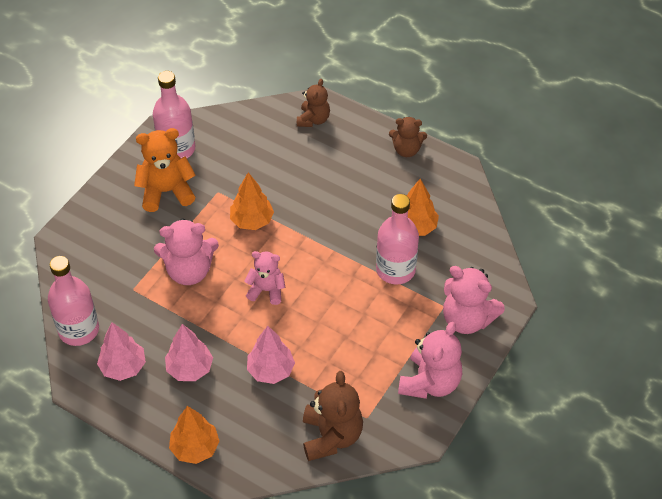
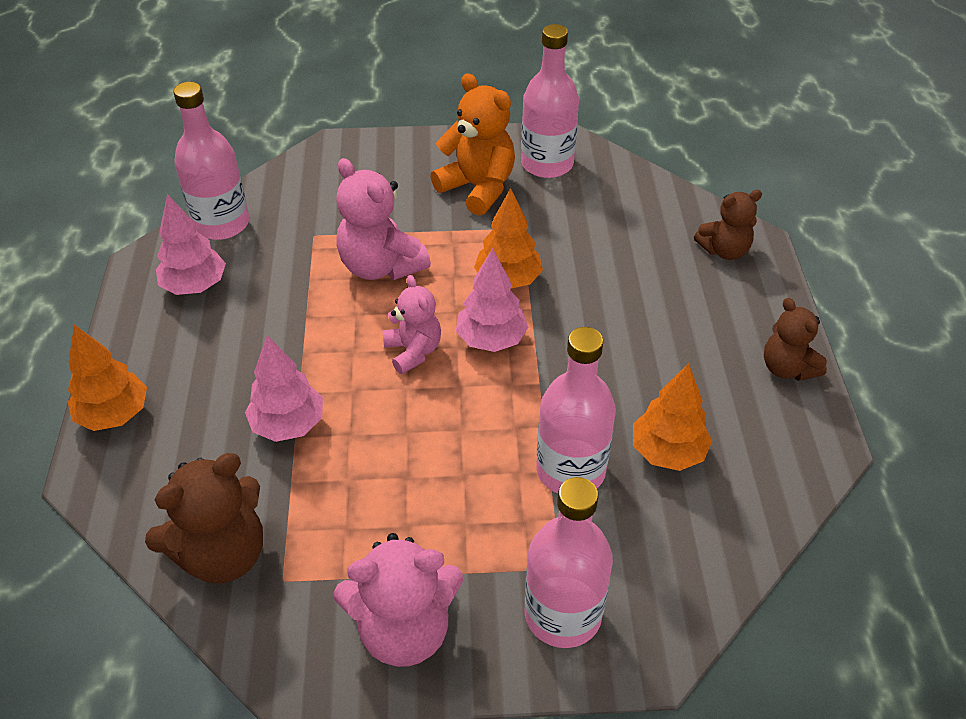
camera: 55 degrees right, 5 degrees down
(190, 368) = (234, 344): pink tree -> pink tree (491, 339)
(467, 319) = (562, 614): pink teddy bear -> pink bottle

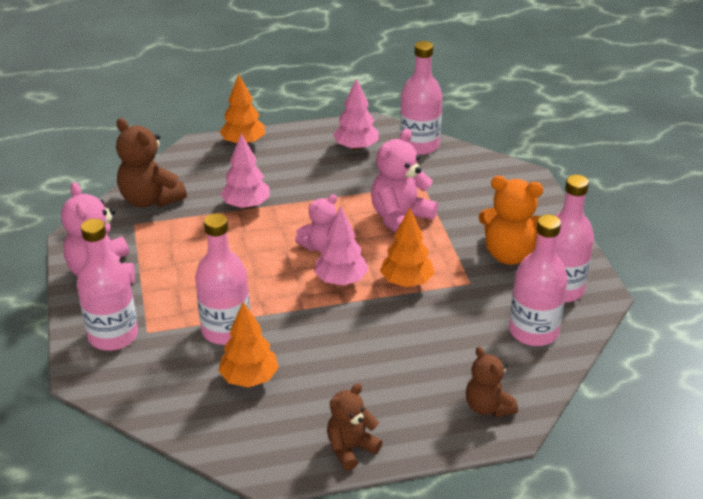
camera: 80 degrees right, 10 degrees down
(478, 188) = (510, 254): orange teddy bear -> orange teddy bear turned 75 degrees clockwise
(612, 196) = (533, 331): none -> pink bottle

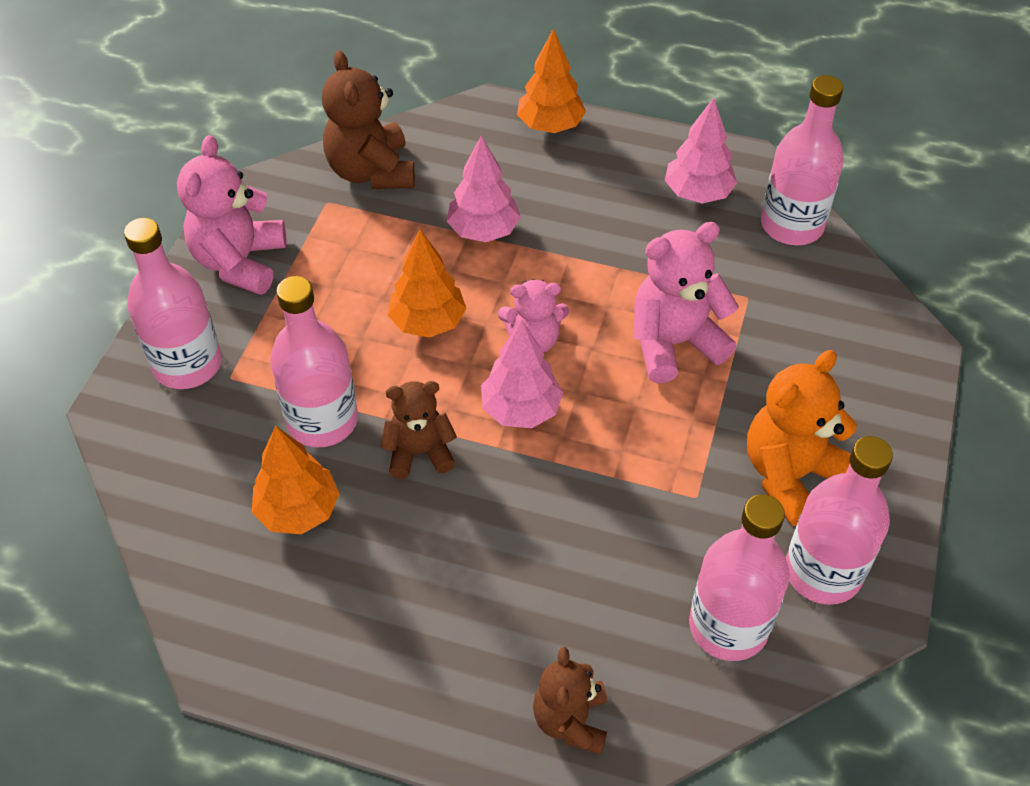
camera: 30 degrees right, 15 degrees up
(350, 448) = (344, 688): brown teddy bear -> brown teddy bear (419, 452)
(406, 282) = (607, 453): orange tree -> orange tree (428, 322)
(510, 254) = (790, 475): orange teddy bear -> orange teddy bear turned 90 degrees clockwise

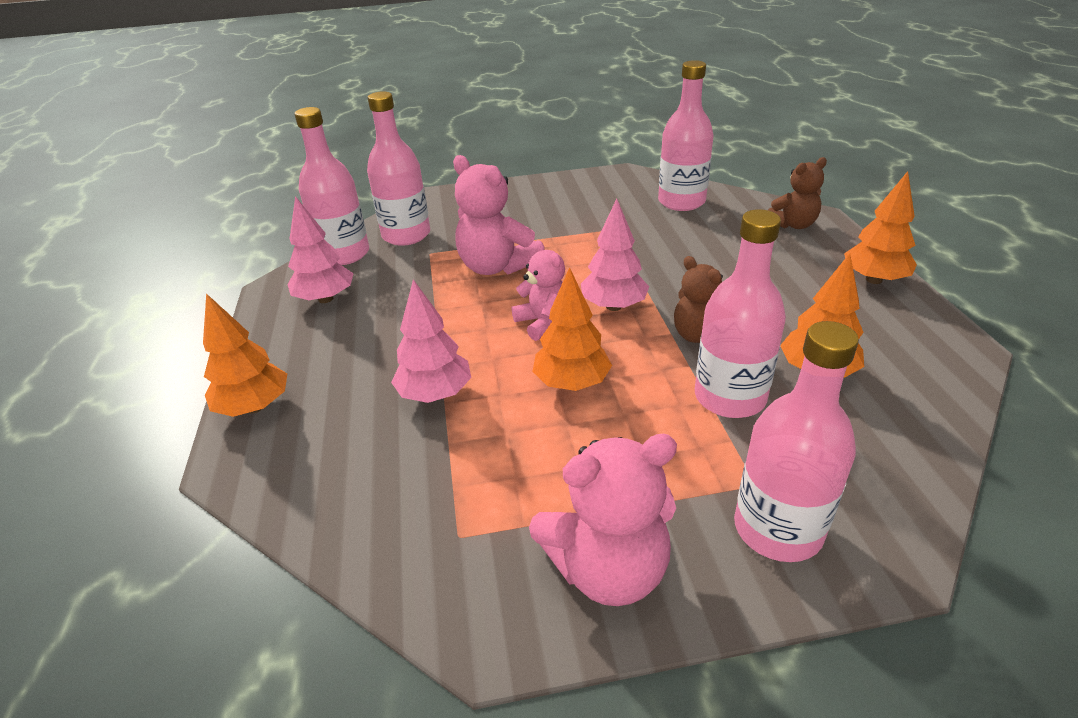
camera: 115 degrees left, 15 degrees down
(371, 171) = (386, 519): brown teddy bear -> none
(386, 699) = (873, 279): none -> orange tree
(790, 475) = (565, 208): orange teddy bear -> none
(822, 572) = (618, 188): pink bottle -> pink bottle (406, 235)

